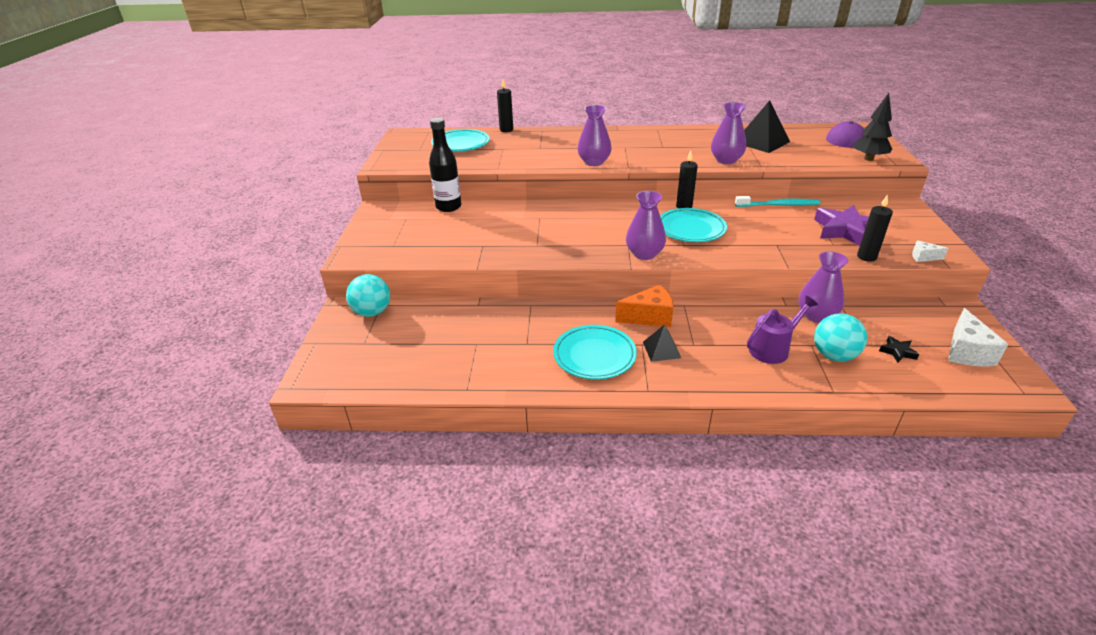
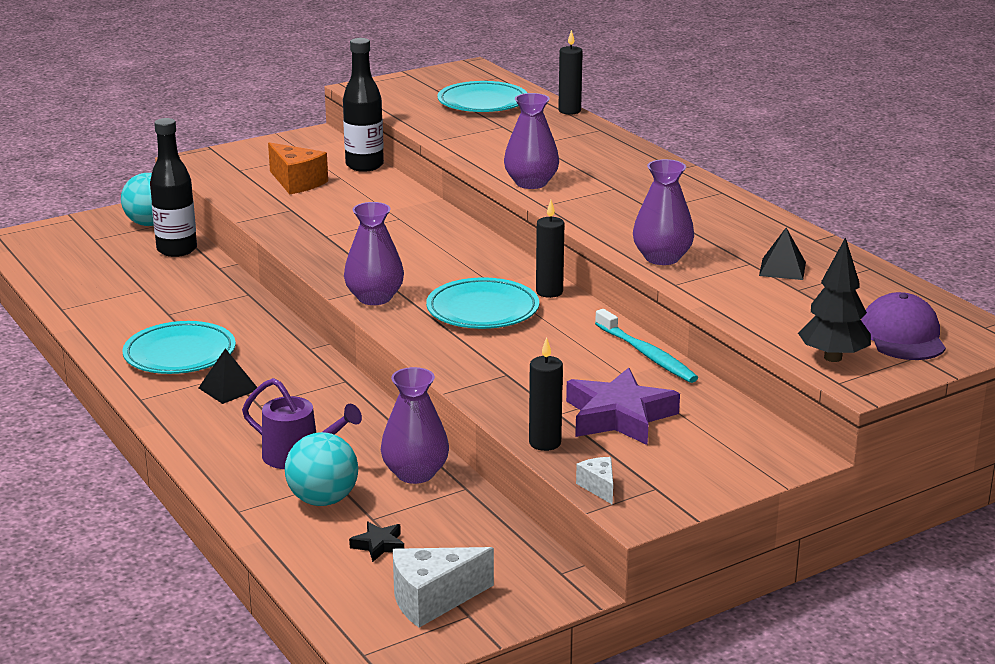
camera: 55 degrees right, 10 degrees down
(430, 313) = (177, 250): none -> black bottle
(649, 317) = (293, 365): orange cheese -> orange cheese (297, 182)
(761, 142) = (782, 269): black pyramid -> black pyramid, size x0.57

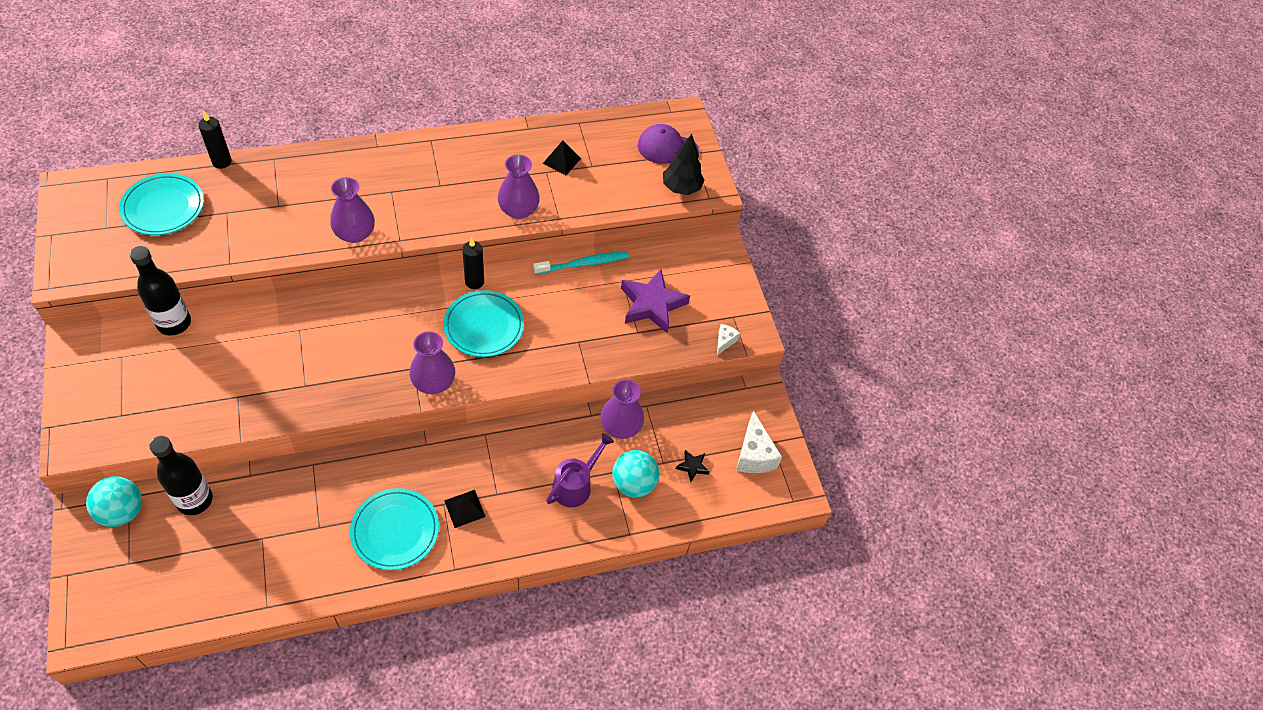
camera: 80 degrees left, 30 degrees up
(297, 182) = (180, 379): orange cheese -> none
(545, 443) = (669, 350): black candle -> none
(599, 487) = (724, 341): white cheese -> white cheese turned 120 degrees clockwise

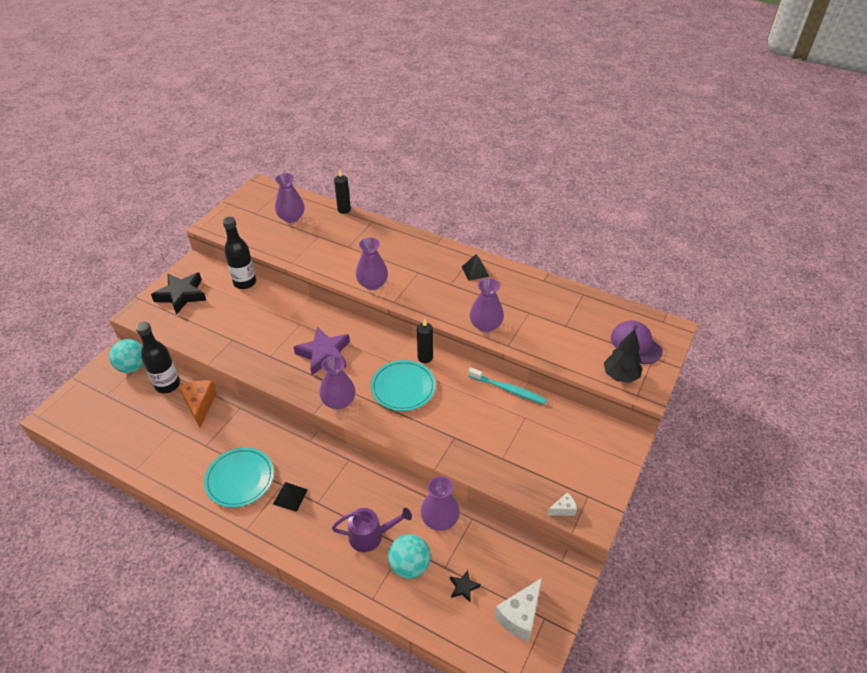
camera: 50 degrees right, 10 degrees down
(106, 388) = (181, 295): none -> black star
(163, 207) = (291, 218): turquoise plate -> purple vase
(262, 494) = (200, 405): none -> orange cheese
(561, 161) = (546, 311): black pyramid -> black pyramid (475, 271)
(652, 304) = (531, 447): purple star -> purple star (324, 354)

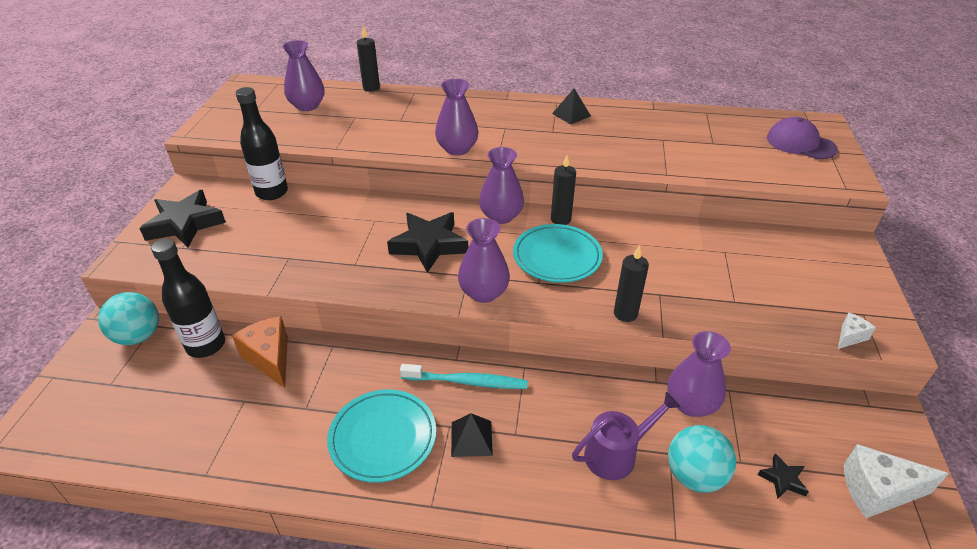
camera: 20 degrees left, 5 degrees down
(324, 354) = (429, 245): purple star -> black star
(421, 445) = (625, 313): none -> black candle
(485, 325) = (625, 161): purple vase -> purple vase (501, 216)
(508, 390) = (683, 228): turquoise toothbrush -> turquoise toothbrush (467, 382)
(520, 616) = (877, 491): white cheese -> white cheese turned 75 degrees clockwise
(620, 376) = (813, 175): black tree -> none

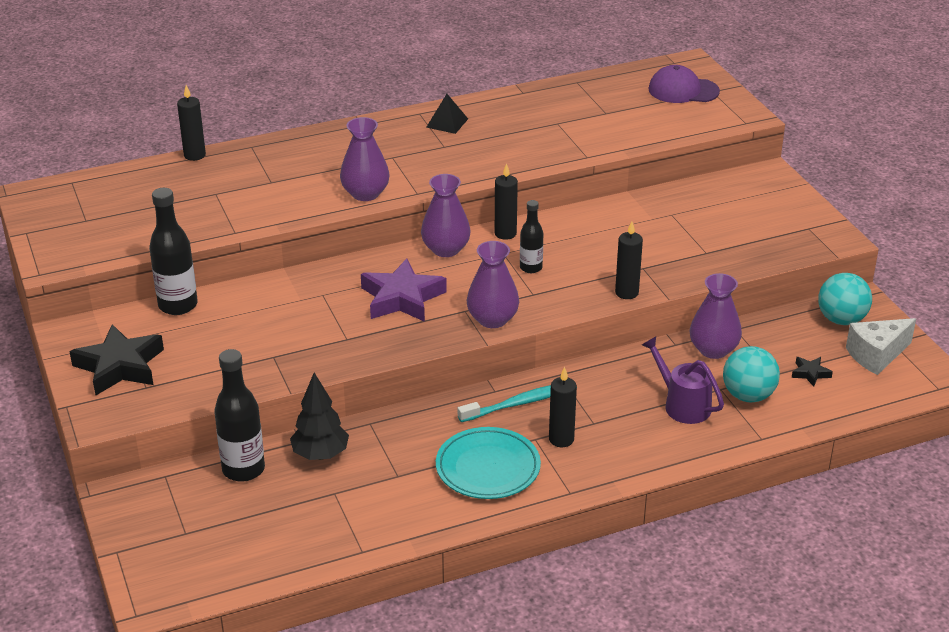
camera: 30 degrees left, 5 degrees down
(138, 336) = (162, 489): turquoise ball -> turquoise ball (841, 320)
(270, 358) = (320, 455): orange cheese -> black tree
(307, 106) = (144, 197): purple vase -> none
(429, 245) = (402, 298): black star -> purple star
(471, 438) = (561, 439): black pyramid -> black candle
(557, 257) = (531, 268): turquoise plate -> black bottle
(617, 454) = (682, 404): purple watering can -> purple watering can turned 75 degrees counterclockwise
(850, 337) = (808, 249): white cheese -> none

